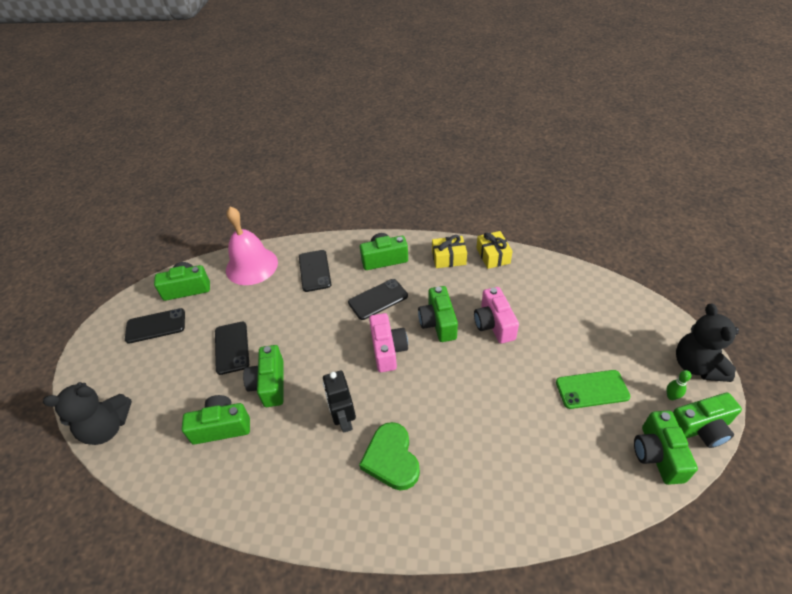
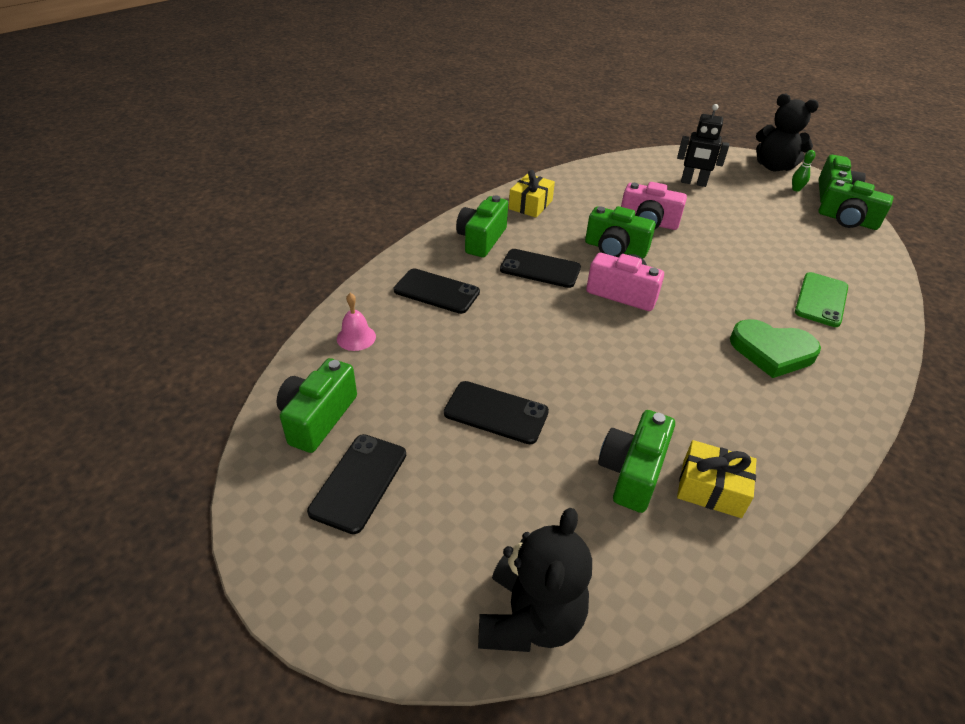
camera: 60 degrees left, 5 degrees down
(251, 266) = (356, 337): pink bell -> pink bell, size x0.44
(270, 384) = (594, 400): green camera -> none
(344, 420) = (697, 363): black robot -> black robot (693, 183)
(378, 299) = (540, 269): black phone -> black phone turned 75 degrees counterclockwise
(493, 256) = (557, 183): yellow gift -> yellow gift (711, 489)
(592, 389) = (764, 215): green phone -> green phone (821, 299)

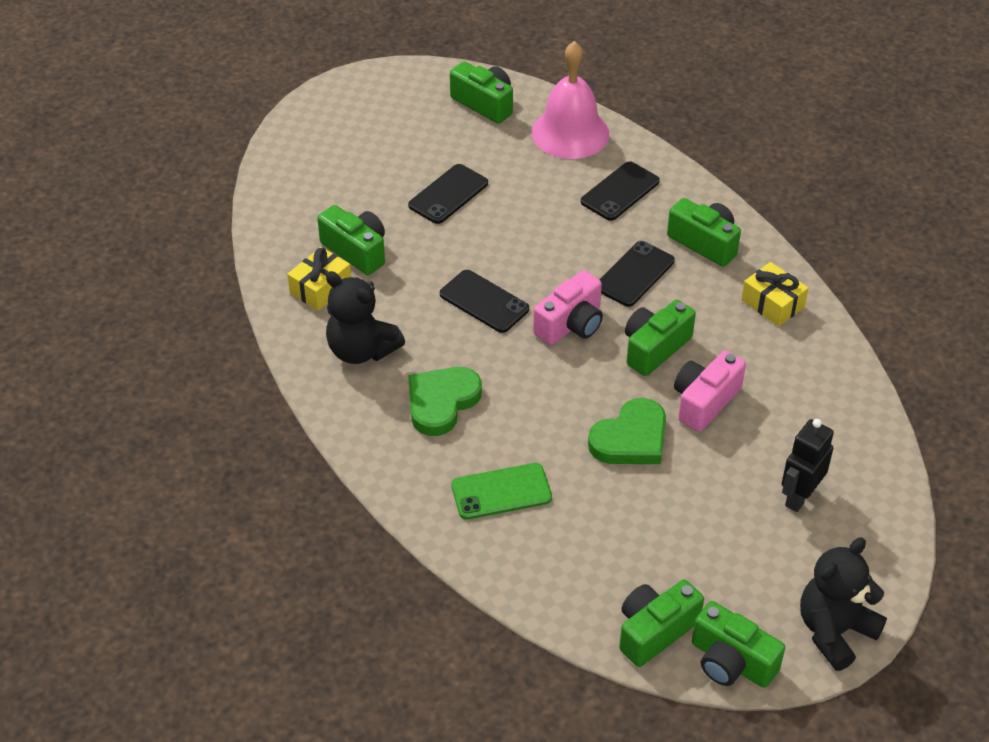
camera: 110 degrees right, 5 degrees up
(356, 337) = (570, 133): pink bell -> pink bell, size x2.25
(359, 482) = (415, 116): black phone -> black phone (484, 302)
(530, 618) = (281, 170): black teddy bear -> black teddy bear (361, 350)
(711, 248) = (631, 438): none -> green heart
(796, 189) = (756, 619): green bowling pin -> none
(821, 299) = (501, 492): green phone -> green phone turned 60 degrees counterclockwise

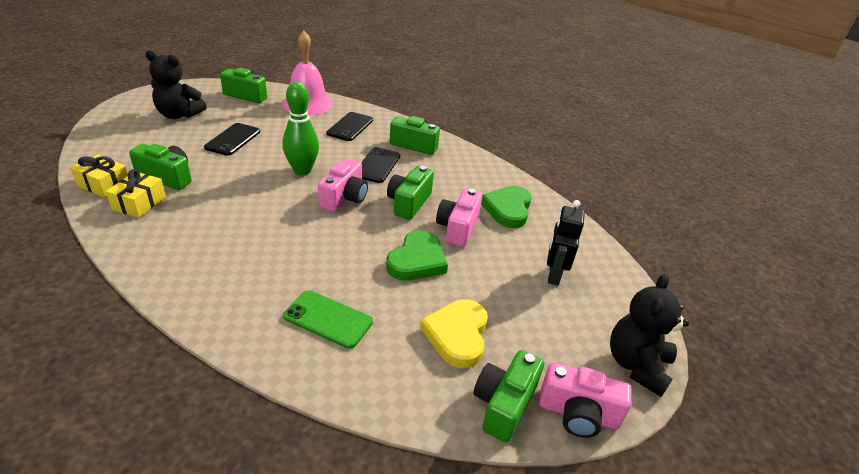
camera: 25 degrees left, 10 degrees down
(361, 350) = (181, 238): black teddy bear -> black teddy bear (179, 115)
(441, 402) = (258, 263): green heart -> green heart (507, 209)
(484, 302) = (275, 194): black phone -> none
(501, 492) = (328, 319): green phone -> green phone turned 60 degrees clockwise
(528, 267) = (302, 170): none -> green bowling pin
(639, 544) = (457, 335): none -> yellow heart
(731, 661) = (578, 413): green camera -> pink camera
(772, 303) = (472, 169): yellow gift -> yellow gift (104, 185)

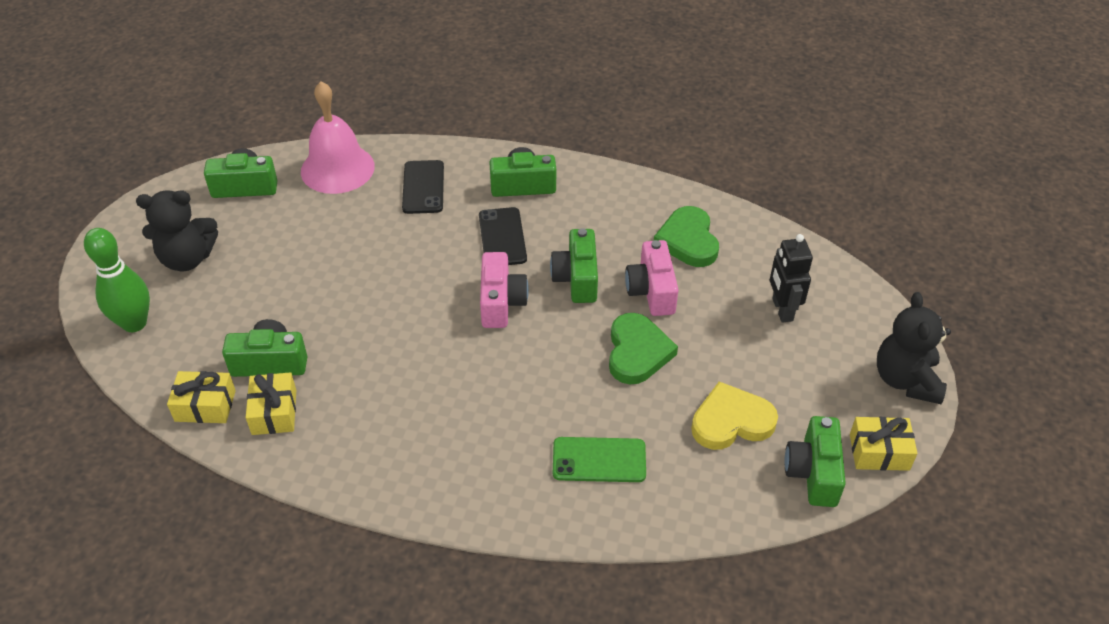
camera: 20 degrees left, 10 degrees up
(233, 139) = (295, 270): black phone -> none
(302, 170) = (421, 283): green bowling pin -> green bowling pin (134, 323)
(457, 335) = (731, 421): yellow heart -> yellow heart turned 90 degrees clockwise
(578, 413) = (879, 452): pink camera -> yellow gift

